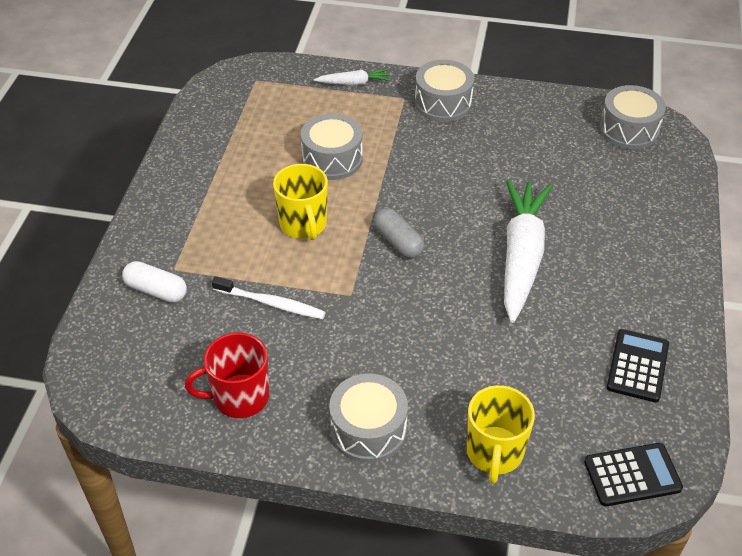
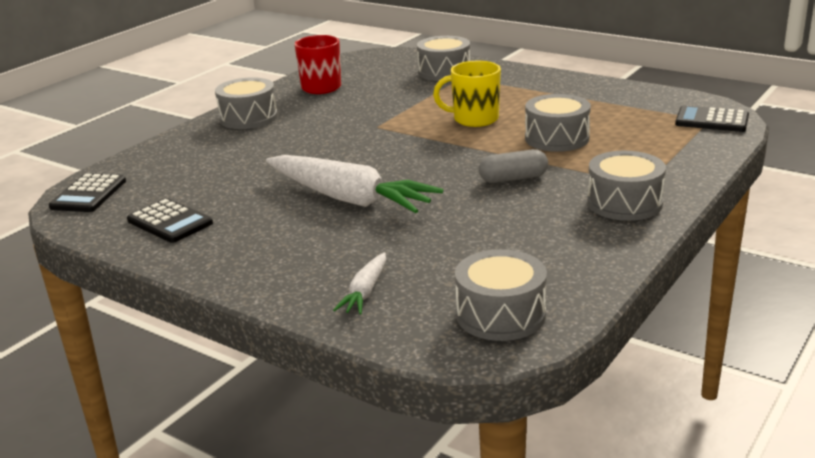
camera: 115 degrees right, 20 degrees down
(156, 291) = (444, 72): white capsule -> grey drum
(257, 78) = (712, 120): none -> black calculator
(271, 303) = (396, 101): white toothbrush -> none
(354, 83) = (685, 162): white carrot -> white carrot (365, 292)
(398, 242) = (419, 150): grey capsule -> grey capsule (513, 179)
(494, 453) = (176, 152): yellow mug -> none

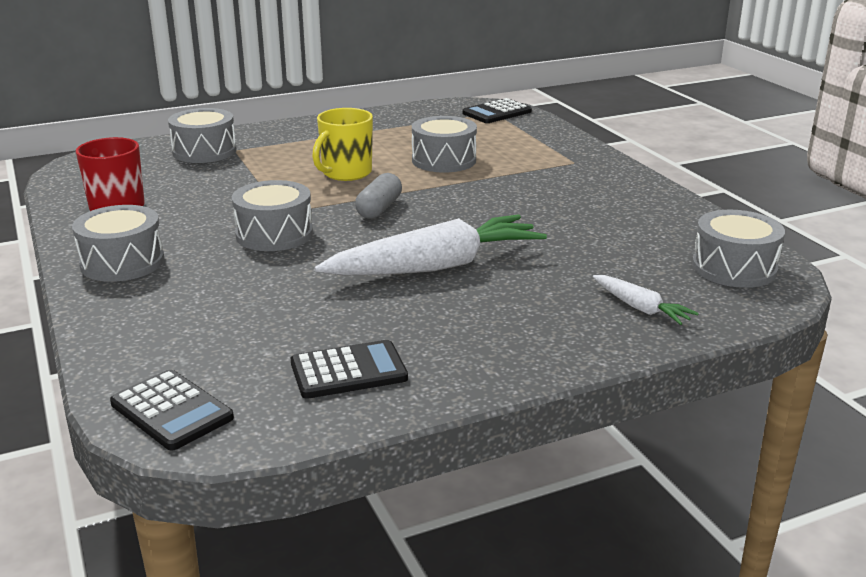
camera: 60 degrees left, 0 degrees up
(513, 179) = (498, 196): grey capsule -> grey capsule (379, 208)
(624, 203) = (598, 177): grey drum -> grey drum (274, 234)

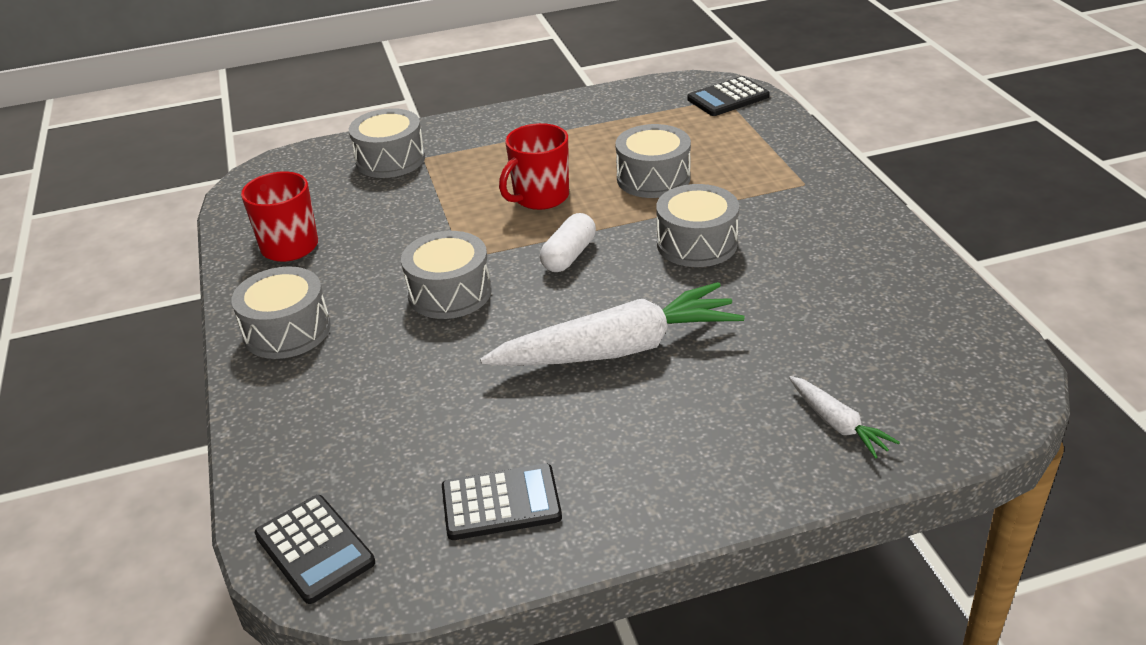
camera: 10 degrees right, 10 degrees up
(346, 173) = (540, 197): yellow mug -> red mug
(379, 208) = (569, 255): grey capsule -> white capsule
(734, 268) = (960, 364): grey drum -> grey drum (697, 243)

